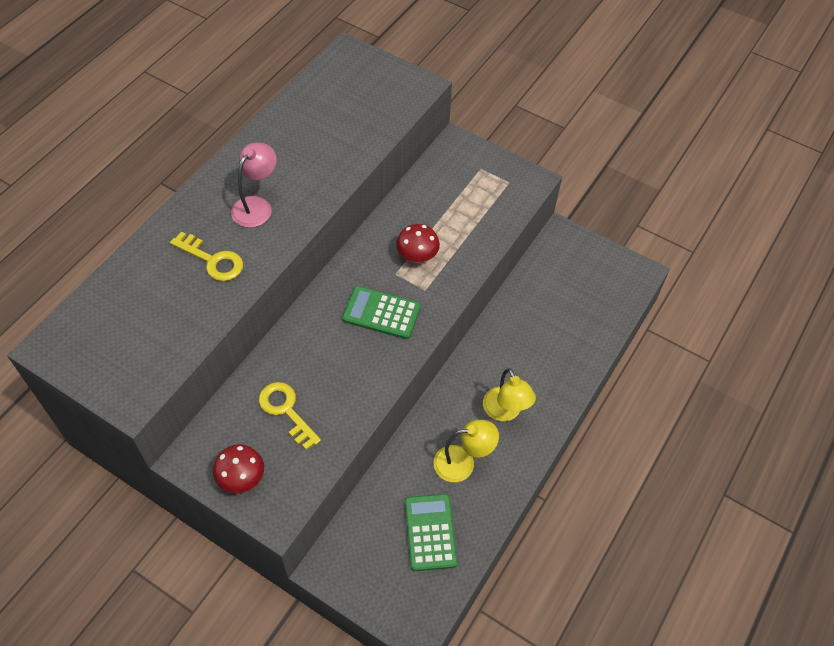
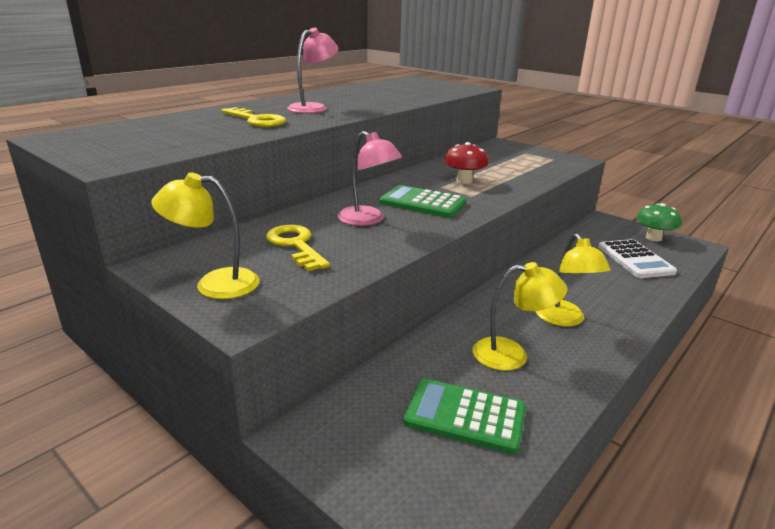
camera: 10 degrees right, 30 degrees down
(241, 478) = (214, 284): red mushroom -> yellow lamp
(337, 356) = (367, 220): none -> pink lamp
(430, 532) = (465, 416): green calculator -> green calculator turned 75 degrees counterclockwise
(578, 308) = (635, 259): none -> white calculator
(602, 264) = (653, 238): none -> green mushroom

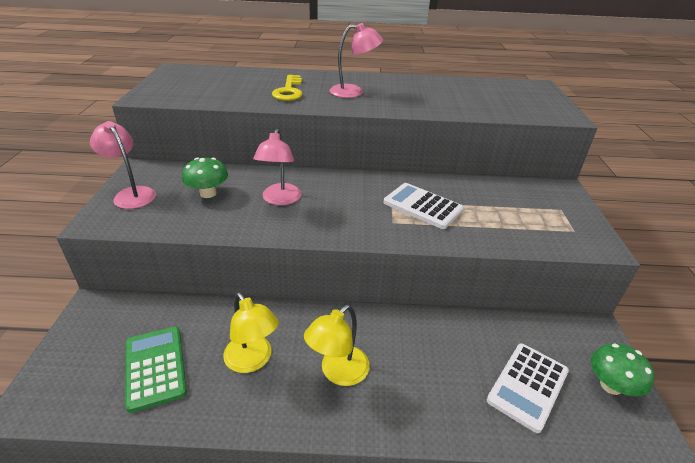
camera: 50 degrees right, 10 degrees up
(214, 284) = (131, 194): yellow lamp -> pink lamp
(295, 245) = (208, 193): yellow key -> green mushroom
(423, 203) = (343, 207): green calculator -> none
(464, 181) = (422, 206): red mushroom -> white calculator

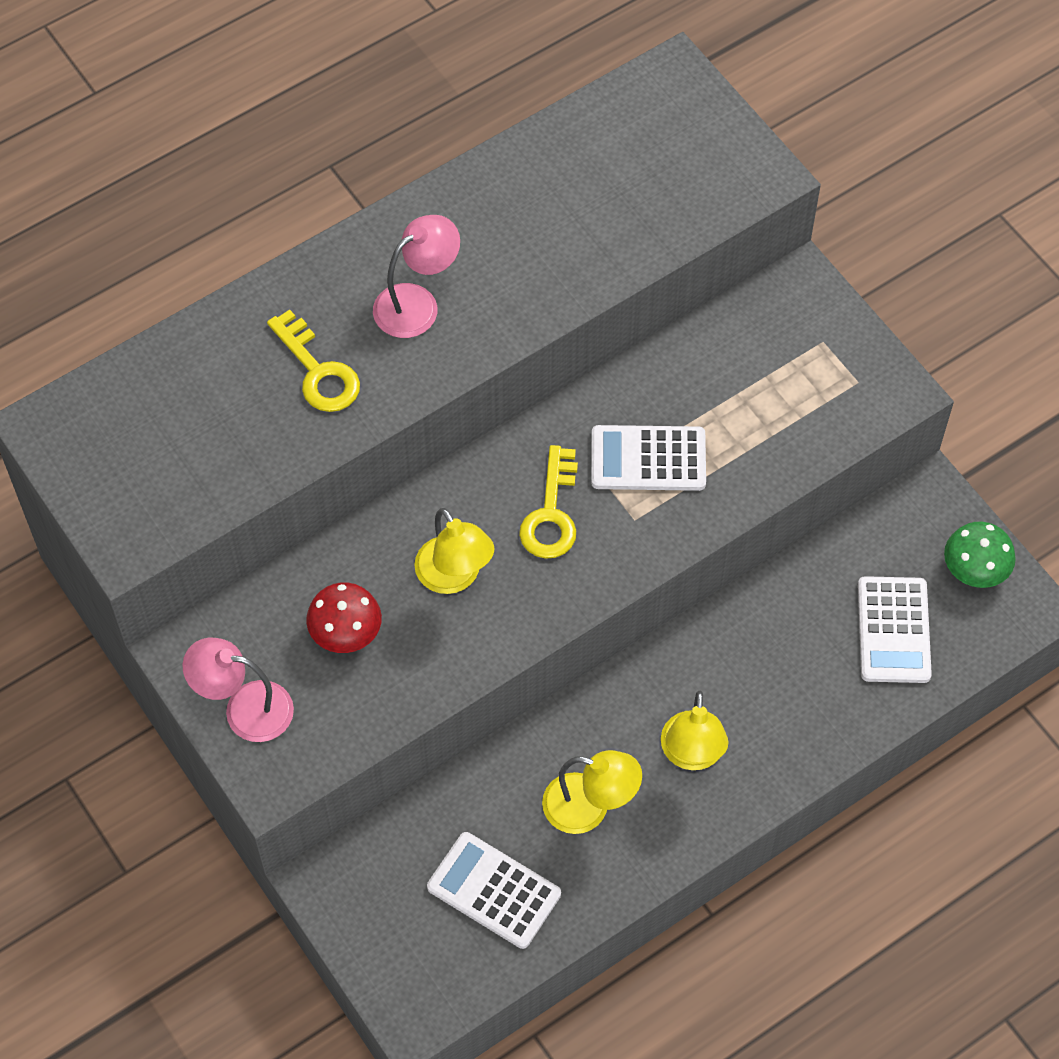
camera: 35 degrees left, 25 degrees up
(155, 367) = (494, 890): green calculator -> white calculator
(208, 193) = (346, 633): green mushroom -> red mushroom
(280, 199) = (454, 577): pink lamp -> yellow lamp
(352, 201) = (551, 514): none -> yellow key

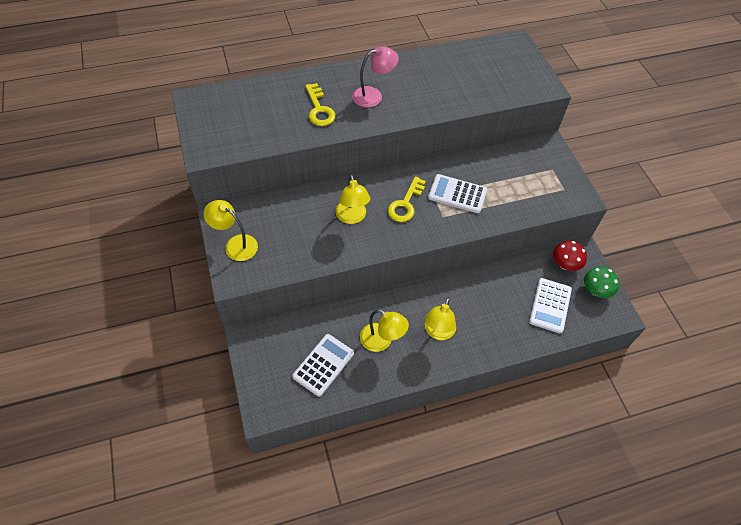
camera: 15 degrees right, 5 degrees down
(245, 708) = (235, 244): pink lamp -> yellow lamp
(346, 633) = (294, 226): red mushroom -> red mushroom (565, 264)
(494, 890) = (323, 365): white calculator -> white calculator turned 75 degrees clockwise

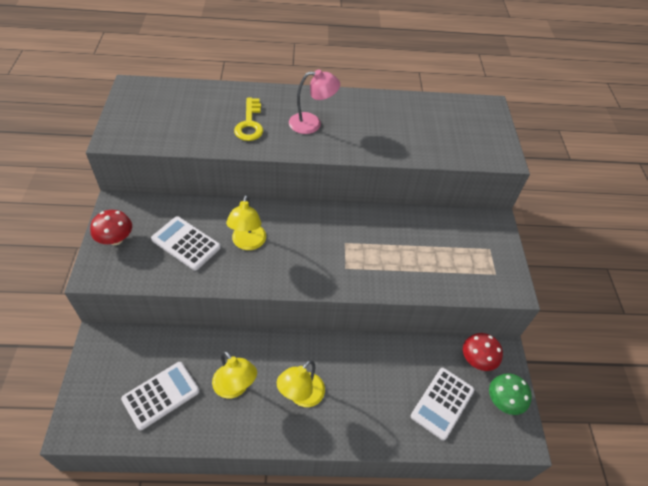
camera: 15 degrees right, 5 degrees down
(235, 244) = (116, 239): yellow lamp -> red mushroom
(405, 204) = (311, 244): yellow key -> none
(457, 194) = (371, 248): white calculator -> white calculator (186, 243)

